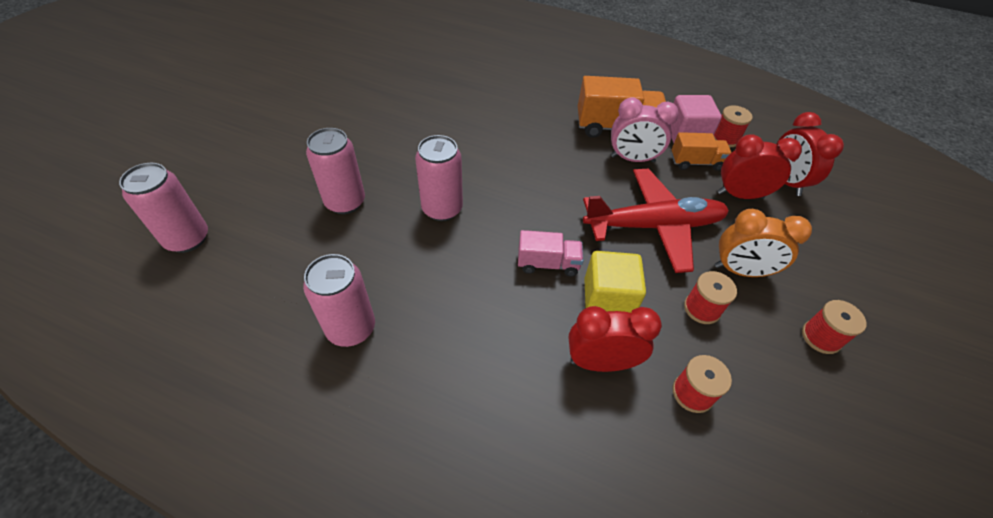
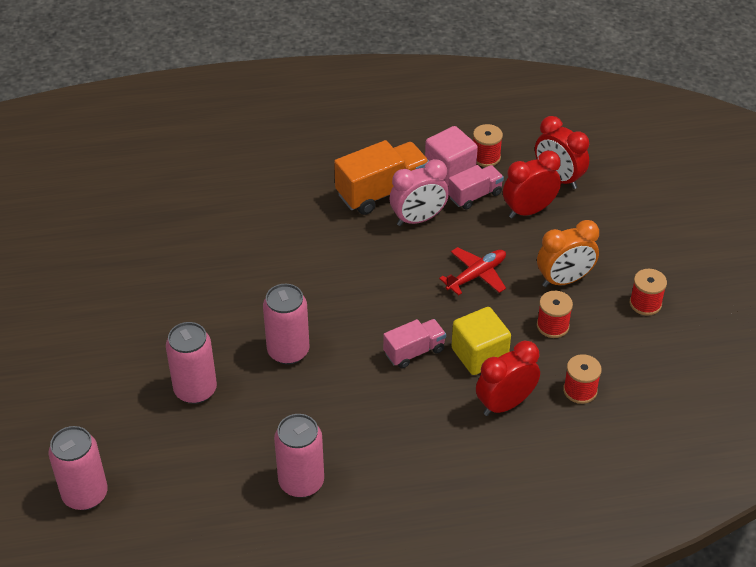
camera: 30 degrees left, 5 degrees down
(654, 226) = (476, 275): red plane -> red plane, size x0.55
(696, 162) = (475, 195): orange truck -> pink truck

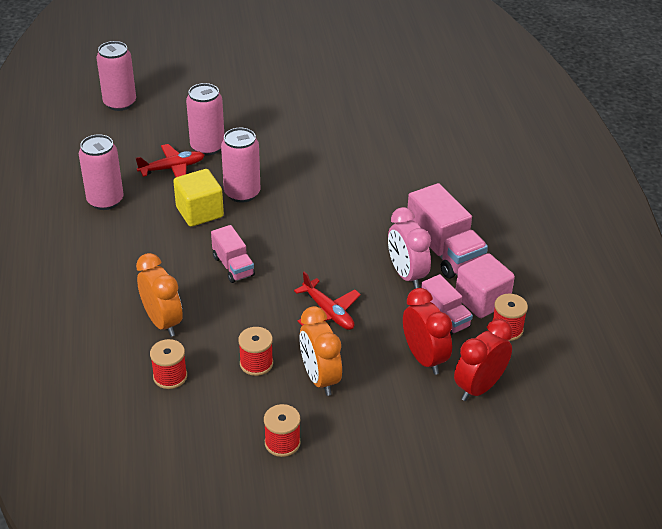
camera: 90 degrees right, 5 degrees down
(237, 421) = (172, 168): none -> red plane
(382, 192) = (444, 251): orange truck -> pink truck
(479, 355) = (224, 308): yellow cube -> yellow cube (199, 212)
(505, 404) = (162, 322): red clock -> orange clock

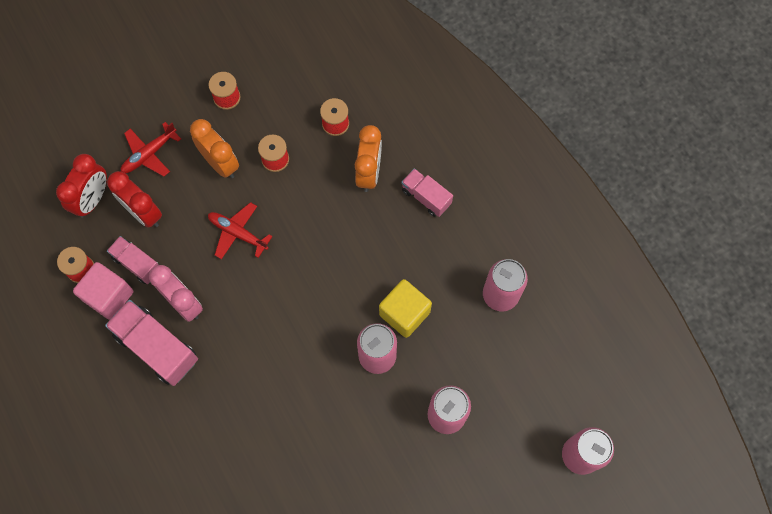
camera: 160 degrees right, 30 degrees up
(162, 322) = (369, 172): orange clock -> orange clock turned 120 degrees counterclockwise
(172, 168) = (464, 367): red plane -> red plane (149, 154)
(233, 266) = (341, 255): pink truck -> pink truck (426, 197)

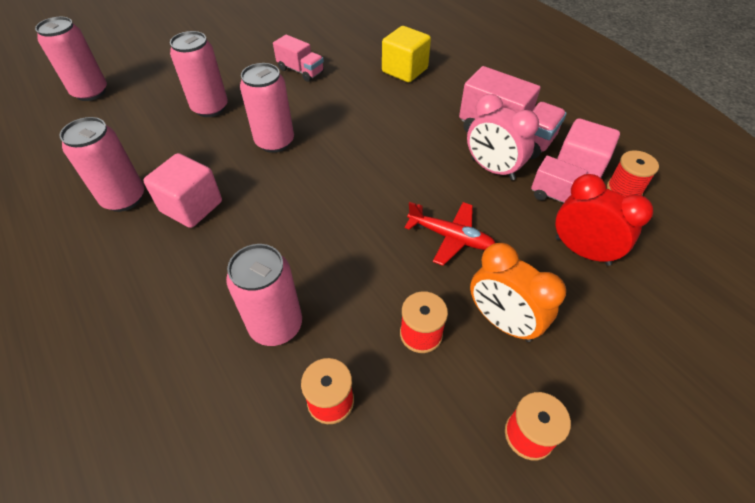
camera: 175 degrees right, 20 degrees down
(93, 199) = (657, 262): red clock -> none
(149, 154) = (613, 326): red plane -> none
(369, 172) = (276, 325): orange clock -> pink can
(404, 313) = (241, 176): yellow cube -> yellow cube (405, 70)
(426, 197) = (194, 298): pink truck -> pink truck (300, 71)
(442, 281) = (191, 207): none -> pink cube

